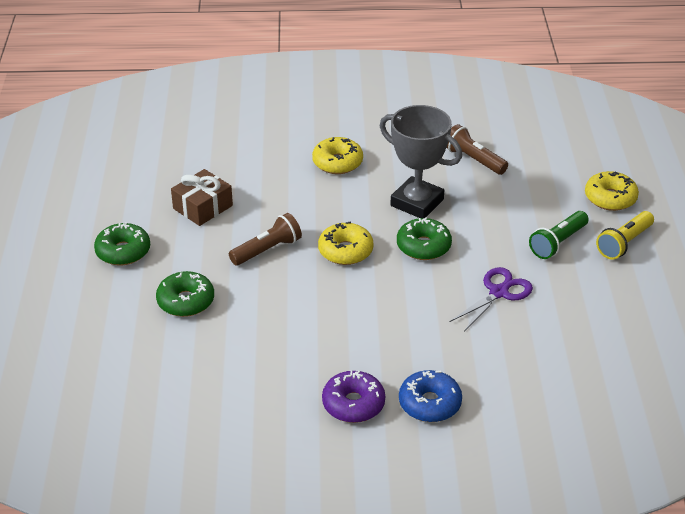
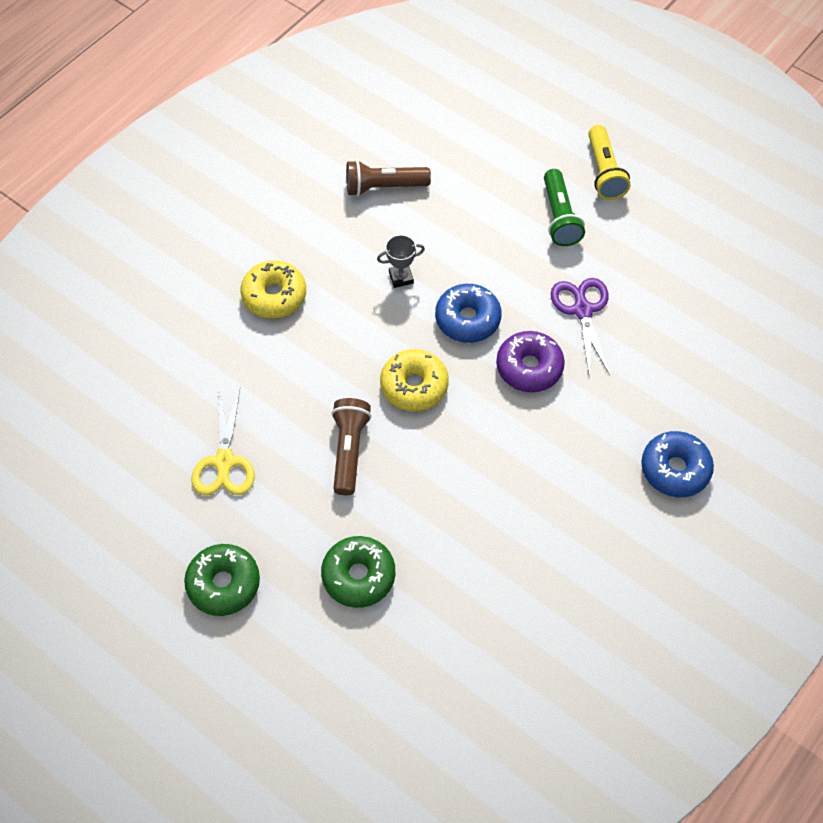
camera: 50 degrees left, 20 degrees up
(203, 207) = (224, 461): brown gift -> yellow scissors
(353, 404) = (626, 530): purple donut -> purple donut (529, 367)
(417, 203) = (401, 277): grey trophy -> grey trophy, size x0.43
(423, 246) = (467, 319): green donut -> blue donut
(610, 198) = (537, 133): yellow donut -> none

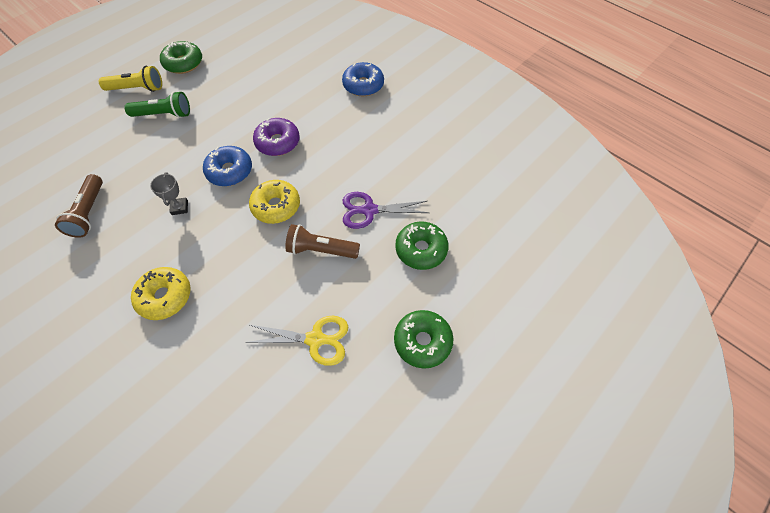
camera: 85 degrees left, 0 degrees up
(582, 310) = (242, 112): purple scissors -> purple scissors (369, 210)
(670, 213) = (183, 63): none -> green donut

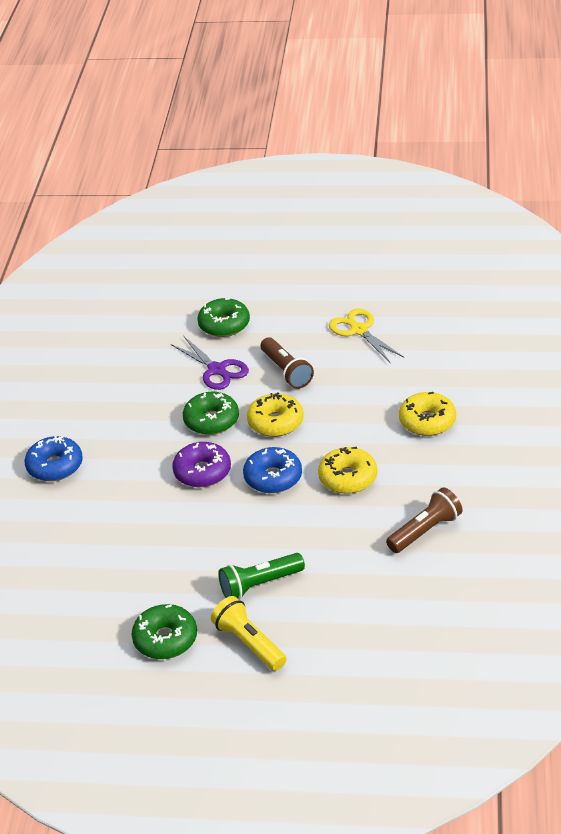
camera: 125 degrees left, 20 degrees down
(164, 114) = (259, 585): green flashlight -> green flashlight turned 75 degrees counterclockwise
(180, 207) = (348, 478): grey trophy -> yellow donut
(422, 341) = (299, 287): green donut -> green donut (211, 420)

